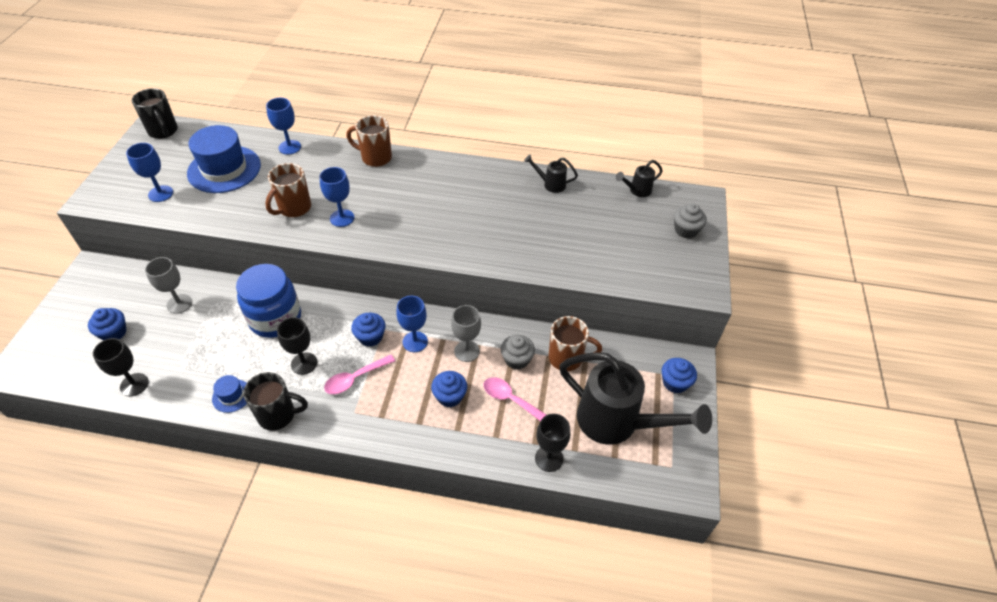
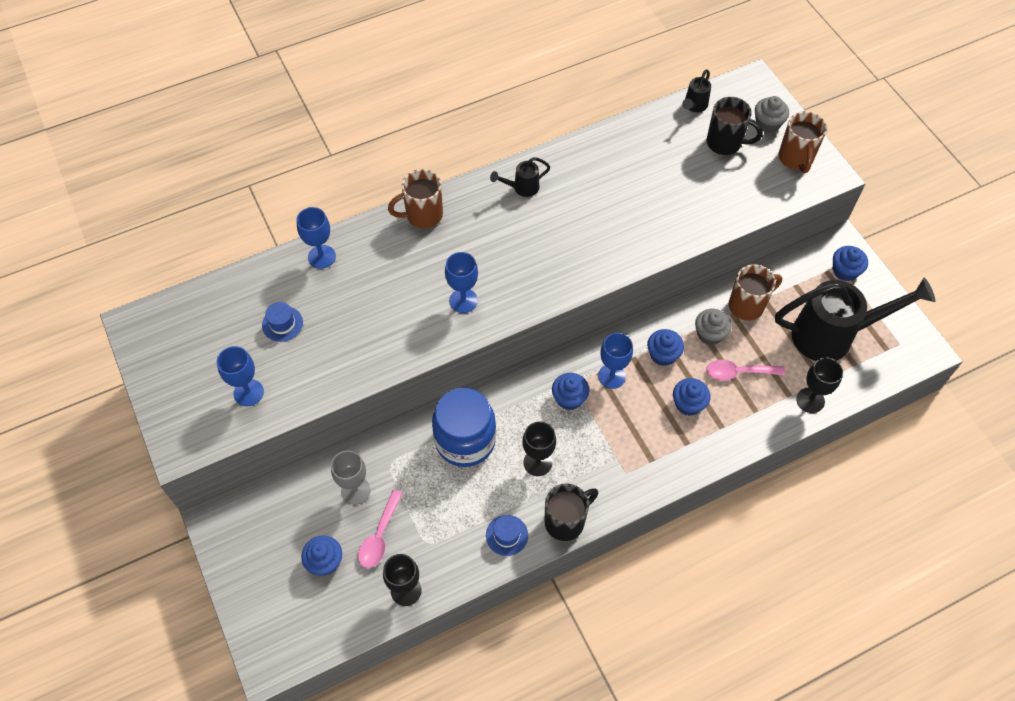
camera: 35 degrees left, 10 degrees up
(163, 131) = (158, 323): black mug -> black mug (725, 143)
(224, 169) = (282, 324): blue hat -> blue hat, size x0.45
(294, 208) = (405, 320): brown mug -> brown mug (795, 159)
(355, 379) = (596, 444): pink spoon -> pink spoon (379, 536)
(467, 351) = (663, 354): grey goblet -> blue cupcake
(550, 184) = (615, 145): black watering can -> black watering can (521, 188)

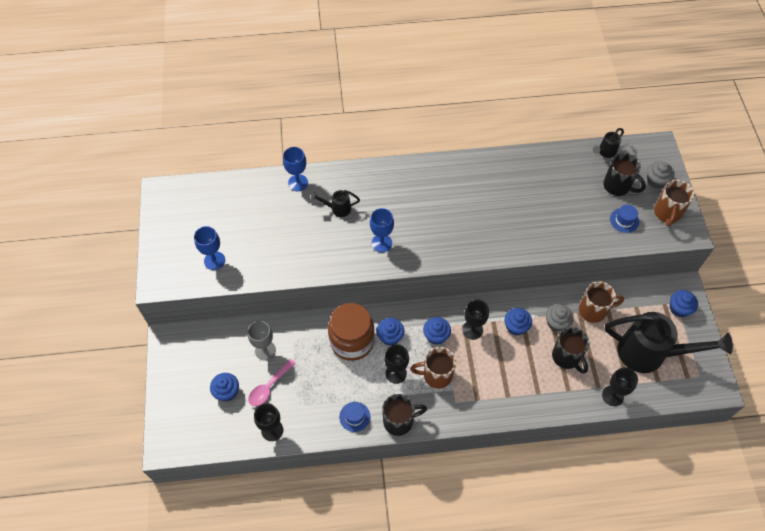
camera: 20 degrees right, 0 degrees up
(282, 324) = (254, 221): blue hat -> blue hat (624, 220)
(422, 215) = (377, 174): brown mug -> brown mug (436, 375)
(465, 440) = (352, 341): blue jar -> brown jar
(521, 188) = (454, 175): black watering can -> black watering can (337, 209)
(611, 376) = (472, 330): blue goblet -> black goblet
(688, 404) = (520, 368): blue cupcake -> blue cupcake (390, 336)
(738, 372) = (566, 357): pink spoon -> black mug

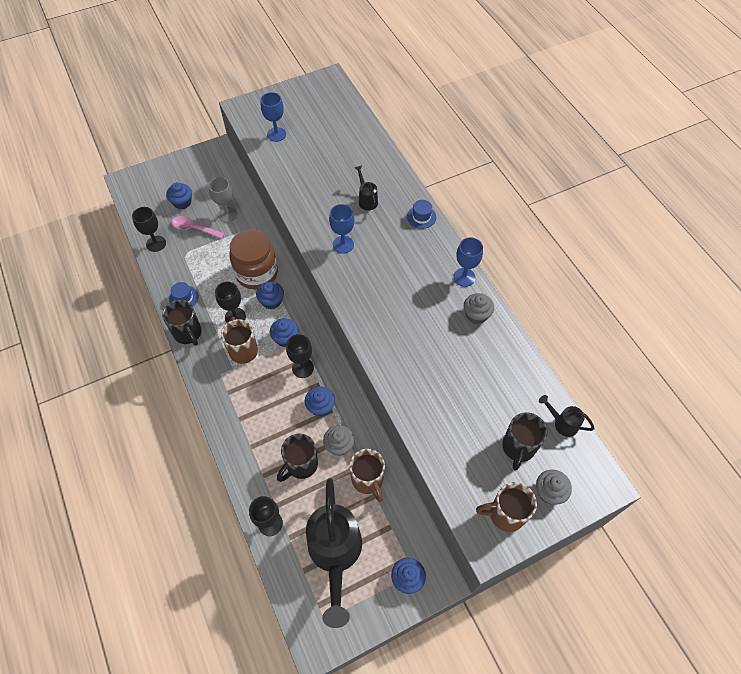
camera: 70 degrees right, 0 degrees up
(298, 183) = (382, 162): blue goblet -> blue goblet (464, 277)
(493, 170) = (476, 315): none -> grey cupcake
(624, 220) = (472, 465): blue hat -> blue hat (421, 217)

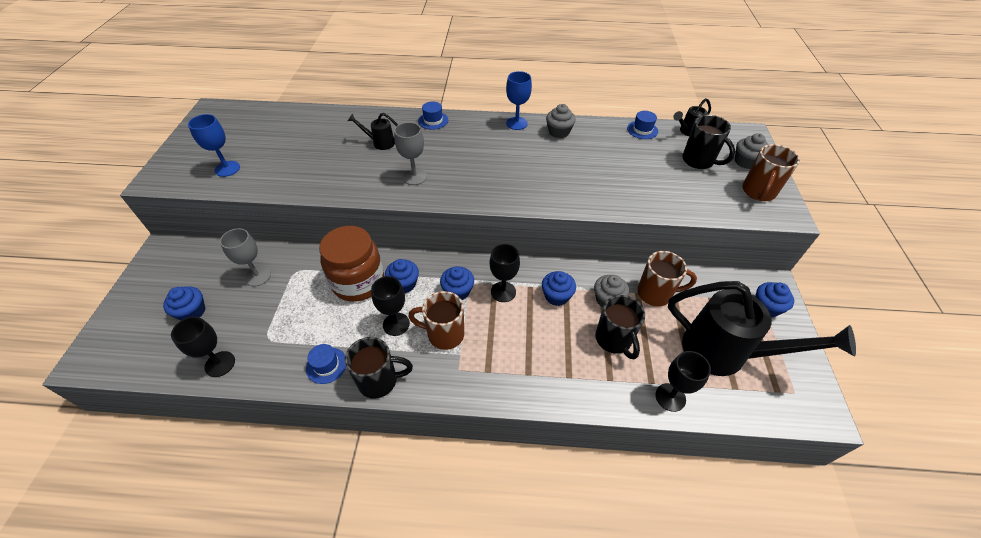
camera: 60 degrees left, 10 degrees down
(194, 228) = (242, 315): pink spoon -> none
(343, 244) = (414, 177): blue goblet -> grey goblet
(533, 382) = (642, 130): none -> blue hat

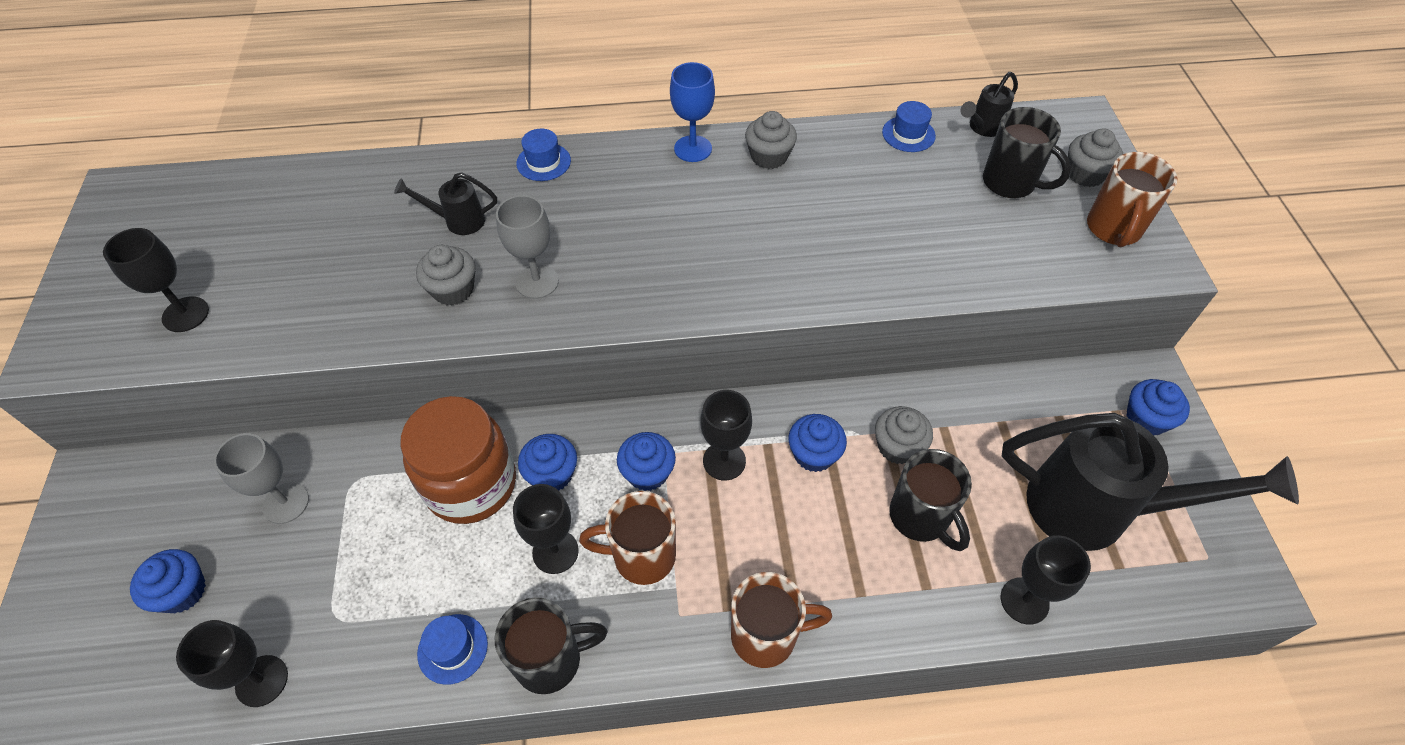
camera: 10 degrees left, 5 degrees up
(227, 169) = (185, 314): blue goblet -> black goblet
(368, 175) = (453, 289): none -> grey cupcake
(656, 293) = (972, 423): brown mug -> brown mug (766, 635)

